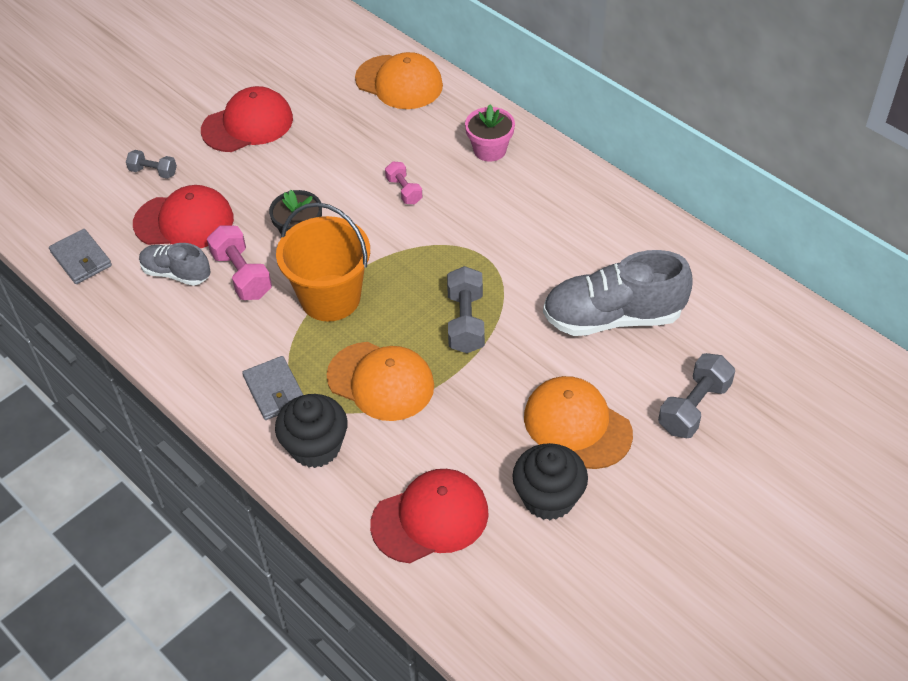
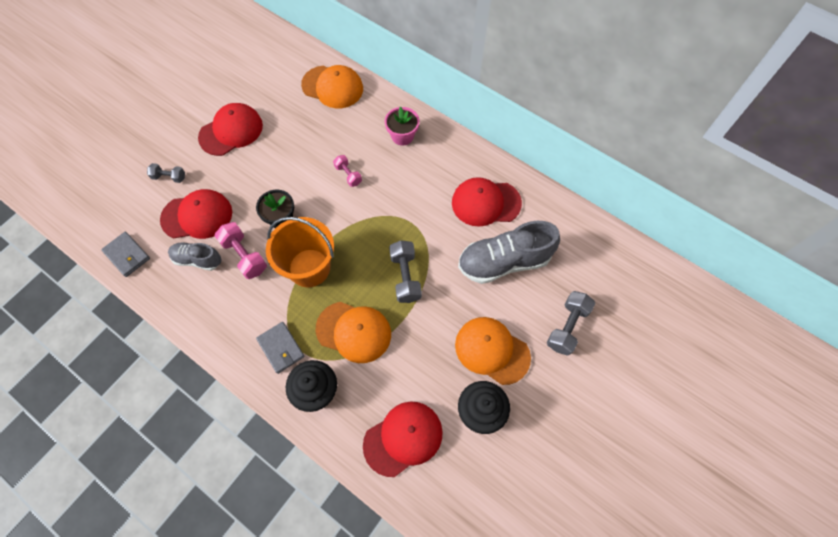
camera: 10 degrees left, 15 degrees up
(598, 242) = (485, 203): none -> red cap

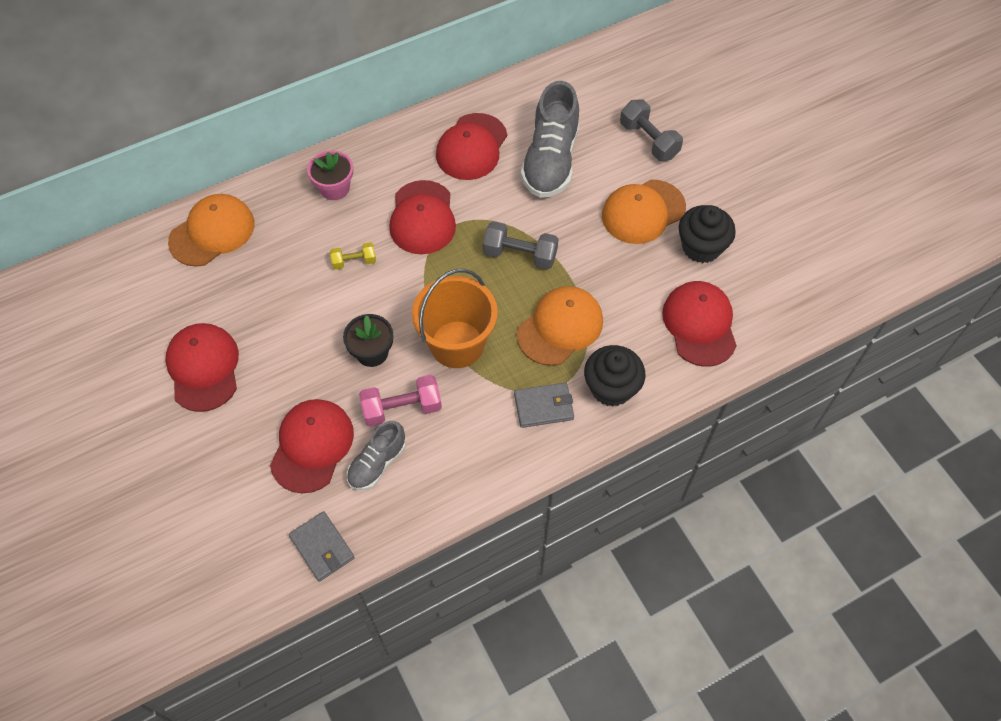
camera: 65 degrees left, 5 degrees down
(127, 255) = (322, 547): grey wallet -> grey wallet turned 75 degrees clockwise
(169, 177) = (229, 464): grey dumbbell -> none
(348, 175) = (354, 261): pink dumbbell -> yellow dumbbell
(405, 199) = (422, 218): none -> red cap

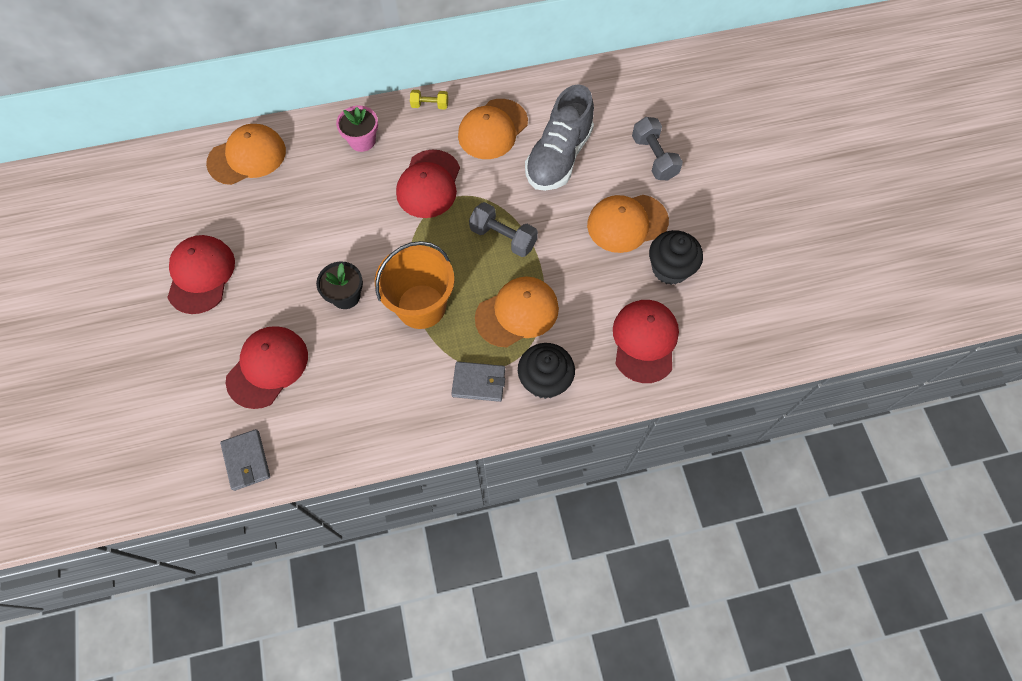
camera: 15 degrees right, 5 degrees up
(354, 261) = (357, 210): yellow dumbbell -> yellow dumbbell (430, 105)
(377, 463) = (317, 397): grey shoe -> none
(402, 408) = (355, 353): pink dumbbell -> none
(471, 147) = (492, 129): red cap -> orange cap

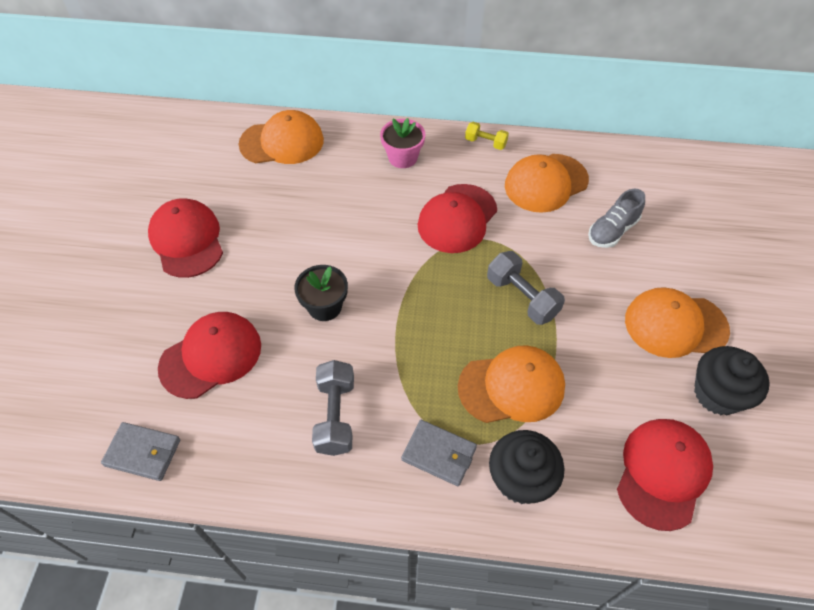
camera: 20 degrees right, 10 degrees down
(201, 275) = (187, 240): red cap -> red cap turned 45 degrees counterclockwise
(246, 460) = (143, 453): grey wallet -> grey wallet turned 75 degrees counterclockwise
(421, 306) = (403, 344): orange bucket -> none
(558, 157) = (612, 231): grey shoe -> grey shoe, size x0.56
(654, 158) = (727, 262): grey dumbbell -> grey dumbbell (335, 416)

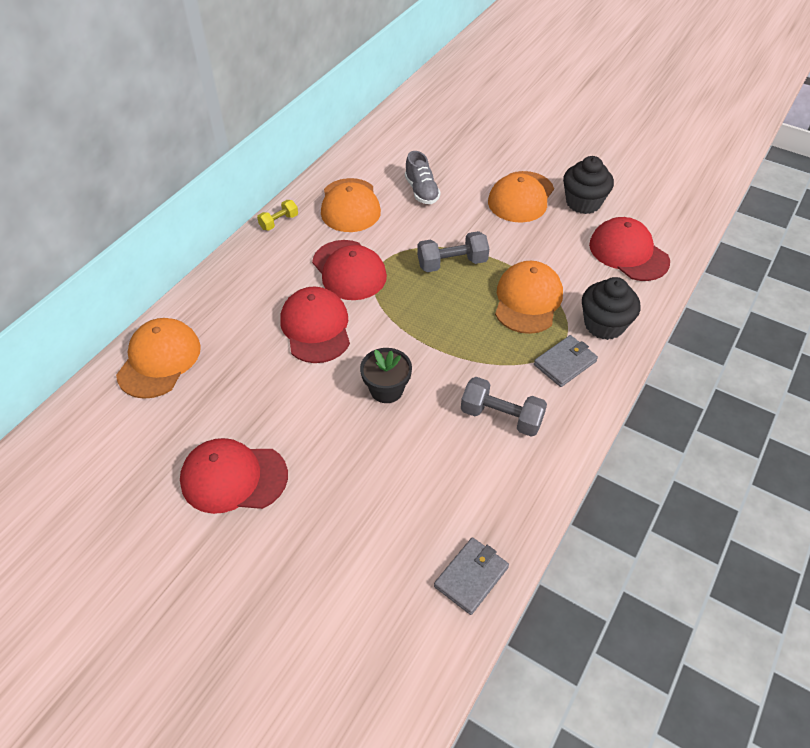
camera: 65 degrees left, 5 degrees down
(211, 356) = (392, 493): red cap -> red cap (316, 327)
(403, 157) = (253, 279): pink flower pot -> none

